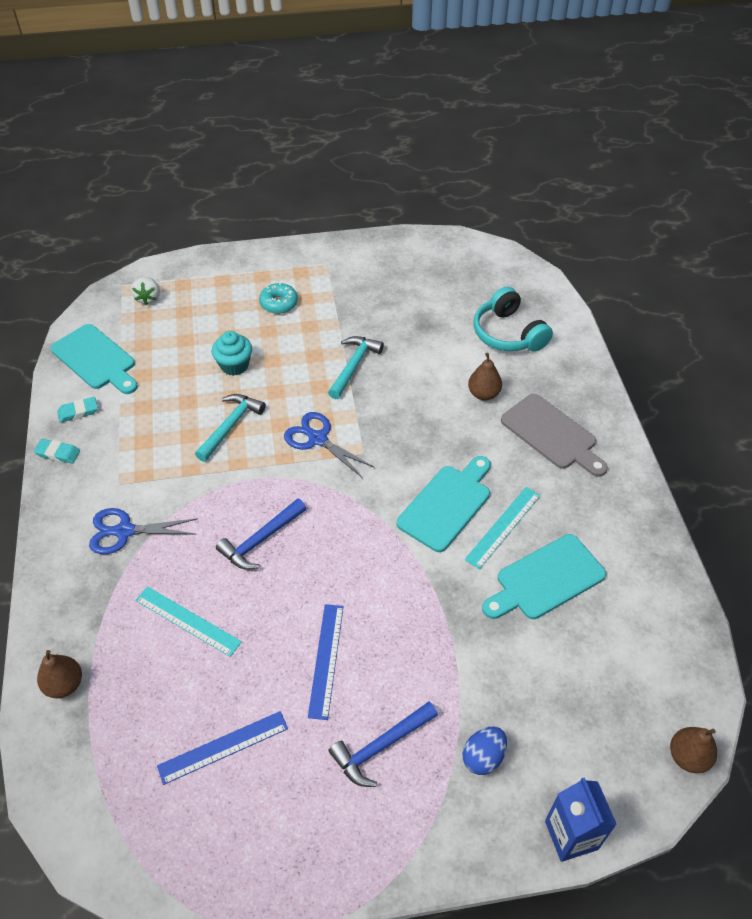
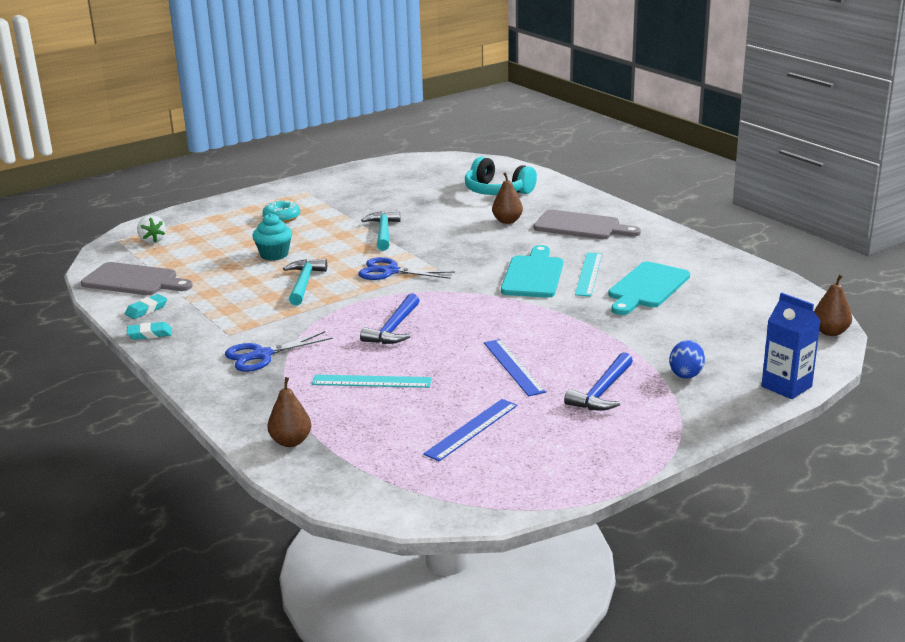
camera: 25 degrees left, 25 degrees down
(96, 359) = (134, 280): turquoise cutting board -> grey cutting board

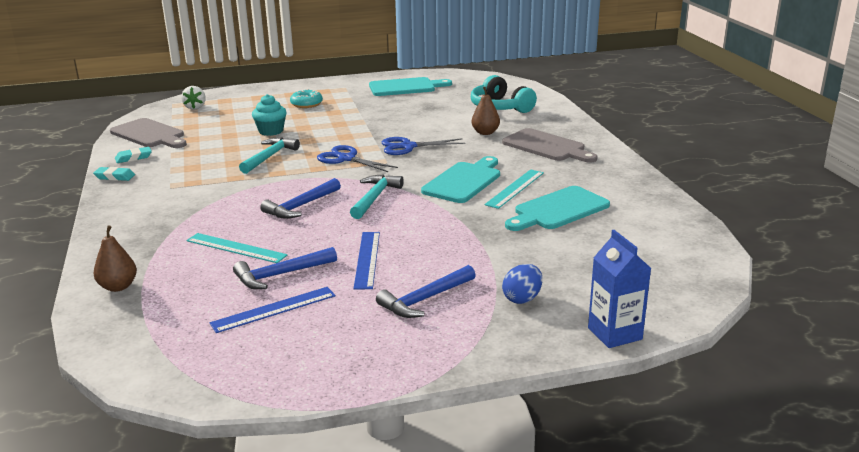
camera: 20 degrees right, 0 degrees up
(262, 355) = (176, 209): blue scissors -> blue scissors (408, 147)
(374, 182) = (405, 87): none -> turquoise cutting board
(383, 232) = (373, 126): turquoise hammer -> turquoise hammer (375, 197)
(444, 397) = (280, 275): none -> blue hammer
(830, 332) = (710, 286): brown pear -> none

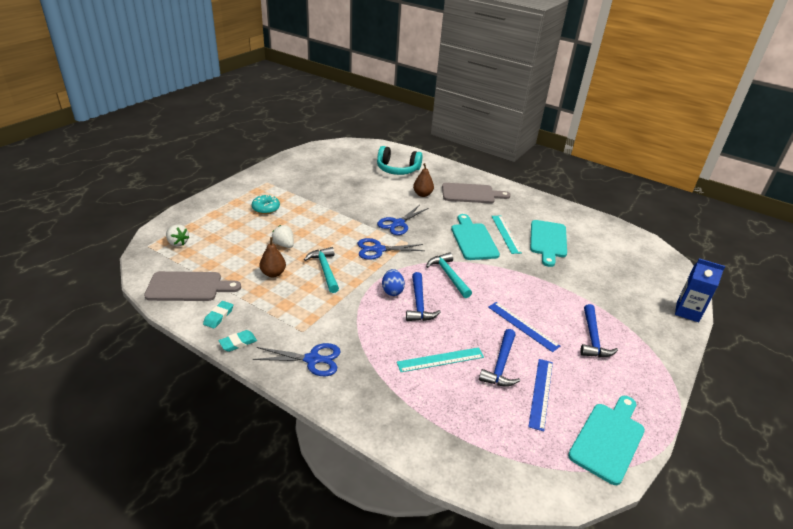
camera: 45 degrees left, 10 degrees up
(118, 287) = (427, 437): brown pear -> brown pear (273, 273)
(141, 206) = (312, 359): none -> blue scissors
(271, 131) = (284, 245): turquoise cupcake -> white strawberry
(405, 87) = (310, 169): turquoise cutting board -> turquoise cutting board (608, 439)
(522, 298) = (626, 312): blue egg -> blue egg (392, 291)

